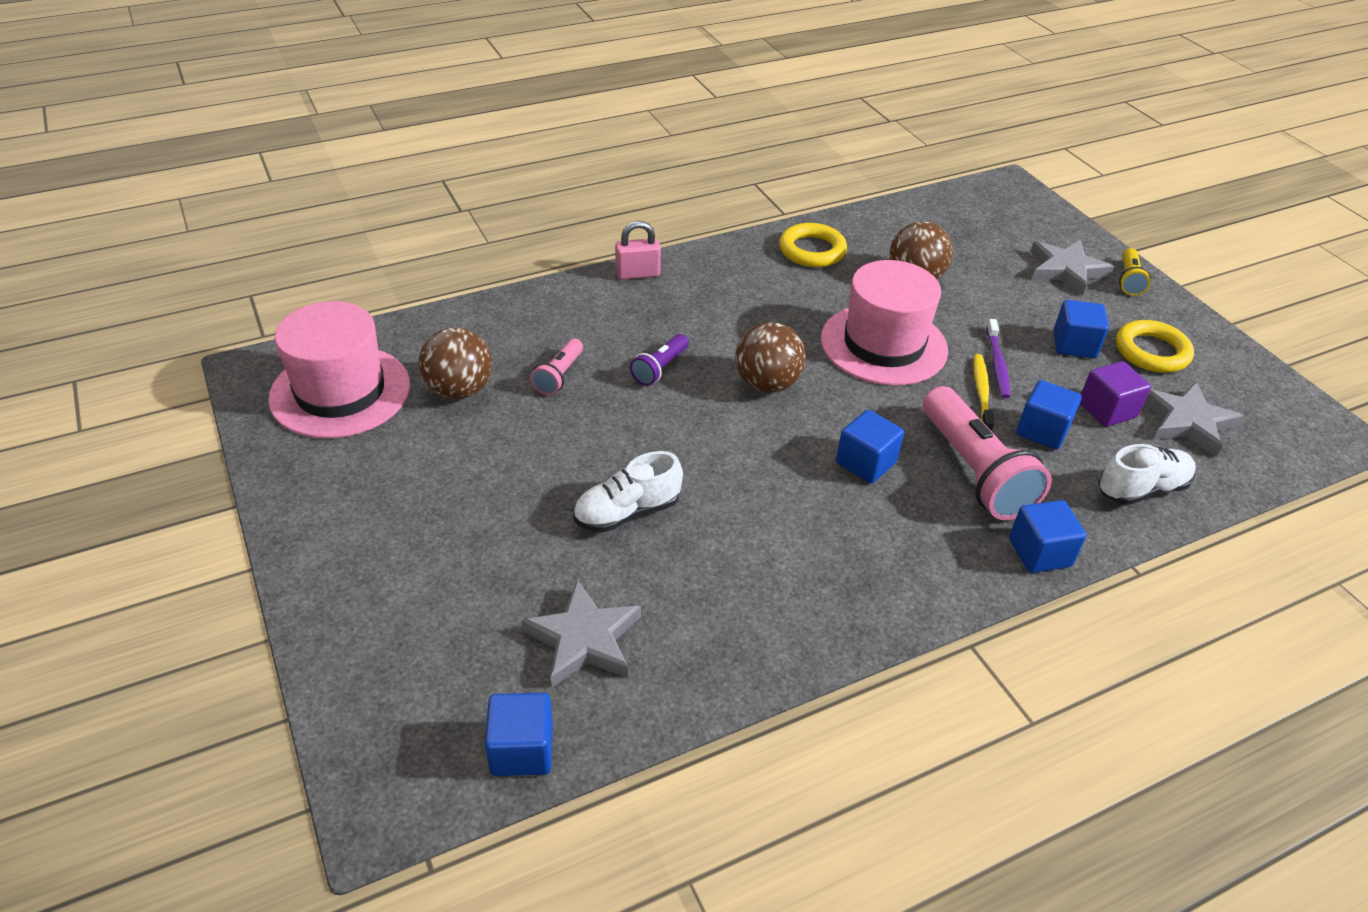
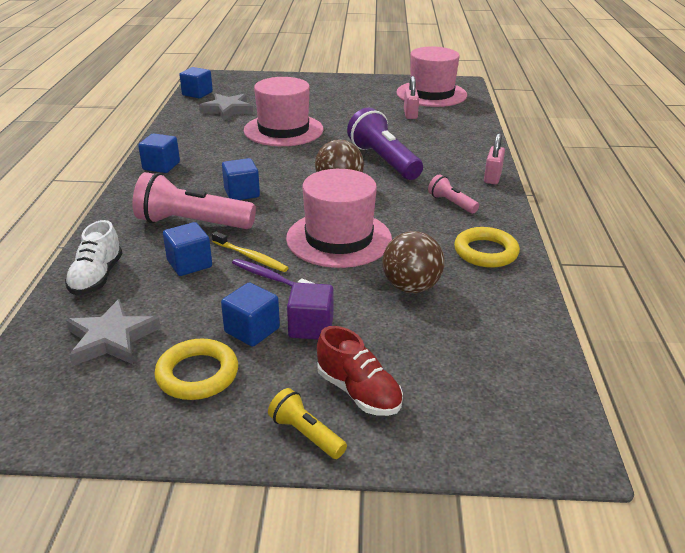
camera: 120 degrees right, 10 degrees down
(459, 390) = (410, 114): brown ball -> pink padlock
(559, 376) = (401, 136): pink flashlight -> pink flashlight (451, 203)
(627, 512) = (283, 130): white shoe -> pink hat
(660, 368) = (383, 161): purple flashlight -> purple flashlight, size x2.01
(1039, 552) = (115, 217): blue cube -> blue cube (161, 166)
(1066, 270) = (358, 392): grey star -> red shoe
(1107, 410) = (171, 304): purple cube -> purple cube (311, 327)

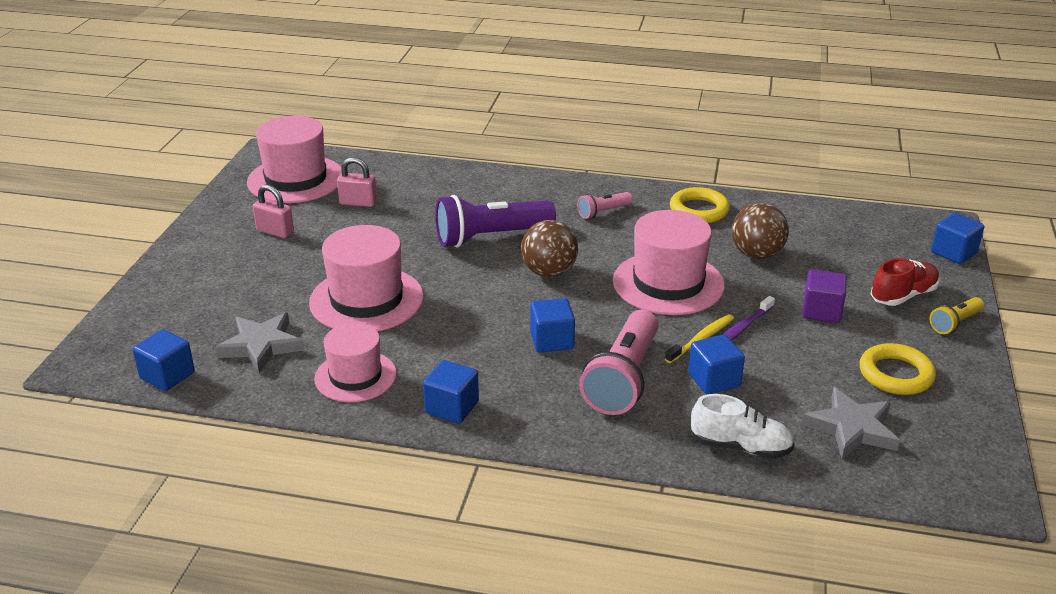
camera: 80 degrees left, 0 degrees up
(196, 136) = (355, 376): none -> pink hat
(252, 330) = (829, 343): blue cube -> blue cube (953, 253)
(492, 177) = (551, 181): pink padlock -> pink padlock (275, 232)

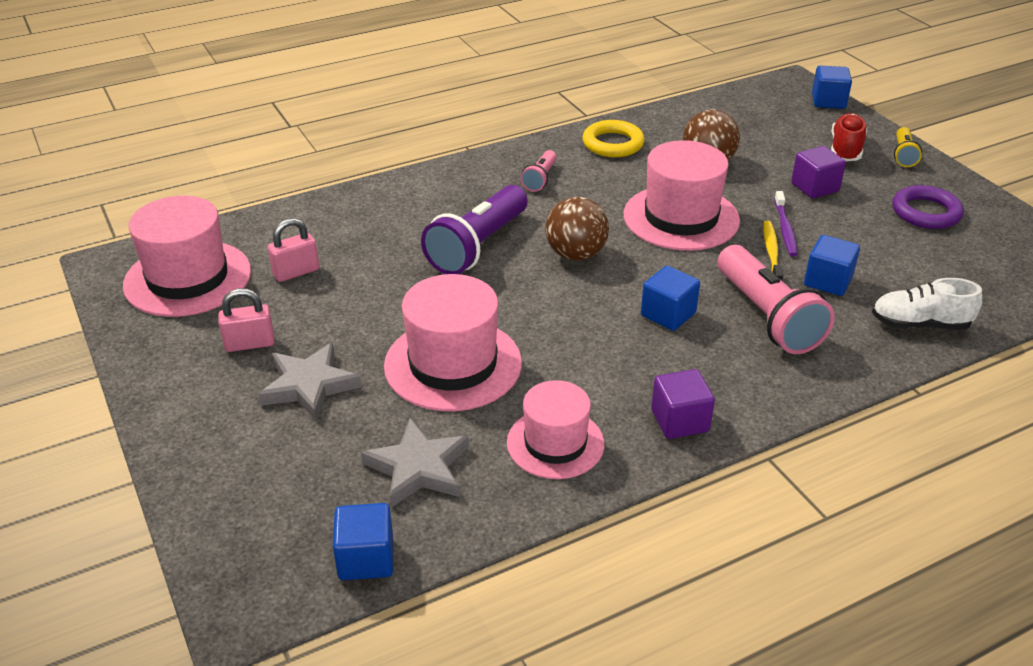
camera: 40 degrees left, 5 degrees up
(452, 407) = (679, 421): blue cube -> purple cube
(741, 447) = (920, 324): white shoe -> white shoe turned 150 degrees counterclockwise
(851, 428) = (959, 268): grey star -> grey star (309, 385)
(896, 374) = (926, 212): yellow ring -> purple ring

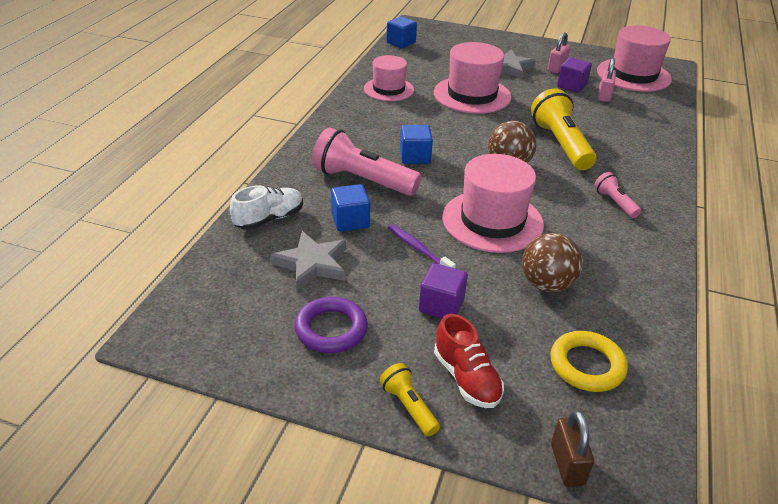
camera: 135 degrees right, 0 degrees up
(418, 468) = (424, 64): grey star -> grey star (312, 264)
(478, 246) = (560, 144): purple flashlight -> yellow flashlight
(613, 144) = (632, 262): yellow ring -> yellow ring (587, 365)
(679, 421) = (349, 116): purple cube -> purple cube (571, 86)
(771, 252) = (406, 224): yellow toothbrush -> none
(828, 101) = (567, 464): blue cube -> brown padlock

